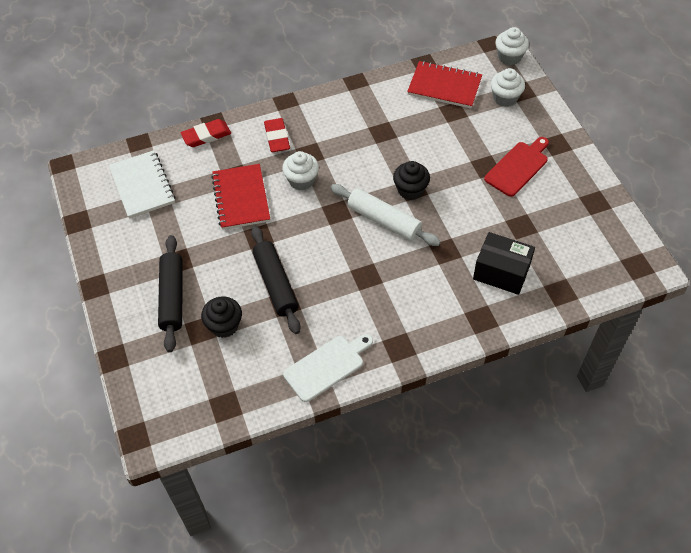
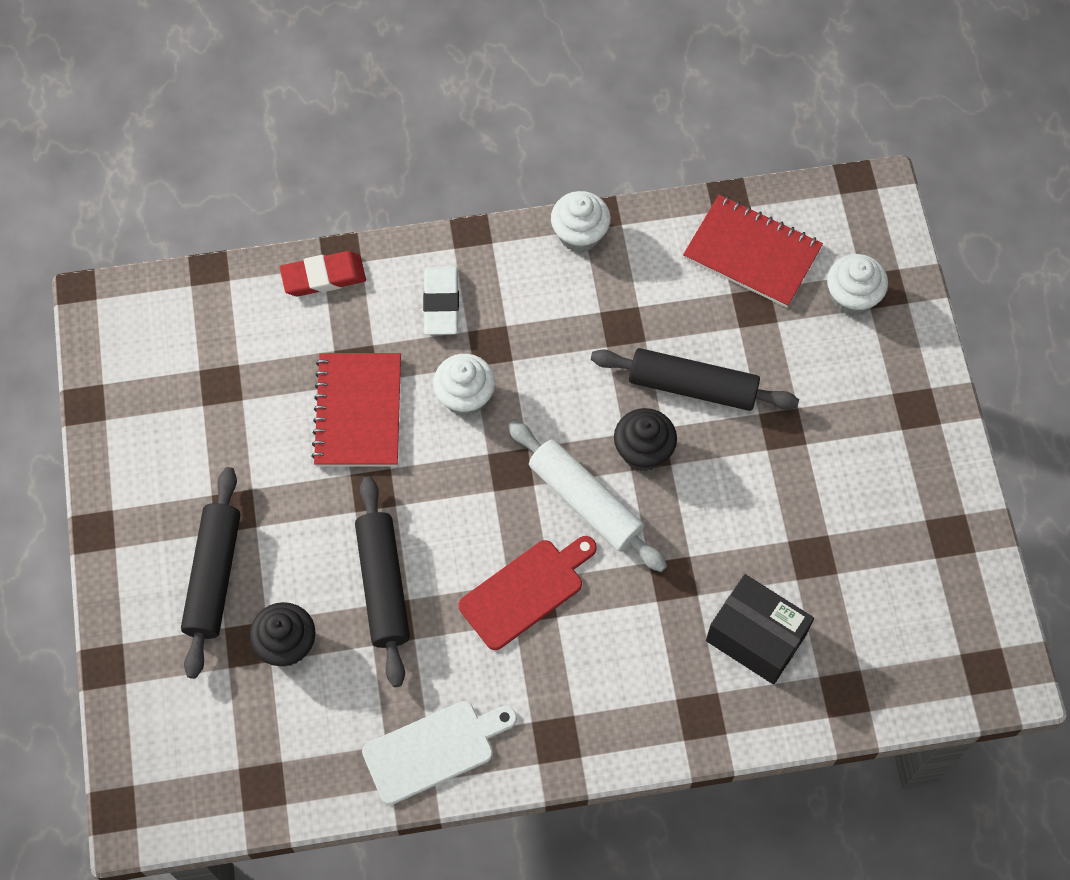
camera: 10 degrees right, 10 degrees up
(142, 185) = (201, 356): white notebook -> none
(277, 137) = (441, 303): red eraser -> white eraser
(429, 154) = (693, 386): none -> black rolling pin
(509, 57) = (882, 212): white cupcake -> white cupcake (579, 234)
(518, 167) = (837, 441): red cutting board -> red cutting board (526, 591)

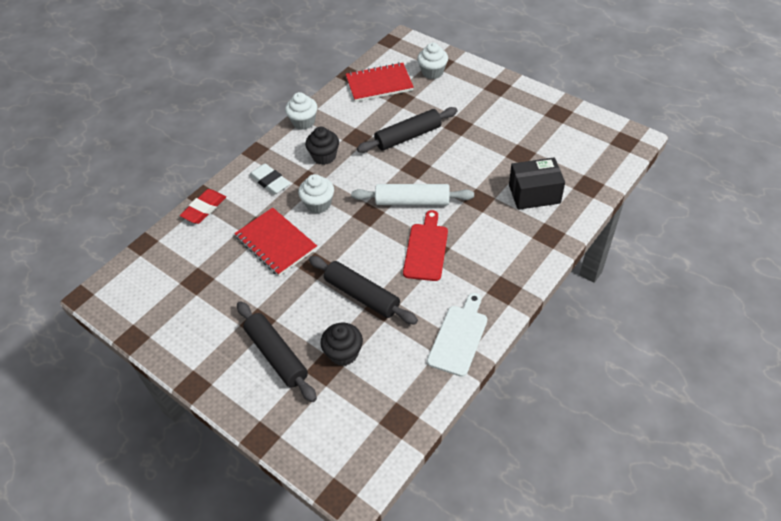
camera: 40 degrees left, 15 degrees down
(643, 451) = (415, 169): black cupcake -> black cupcake (324, 156)

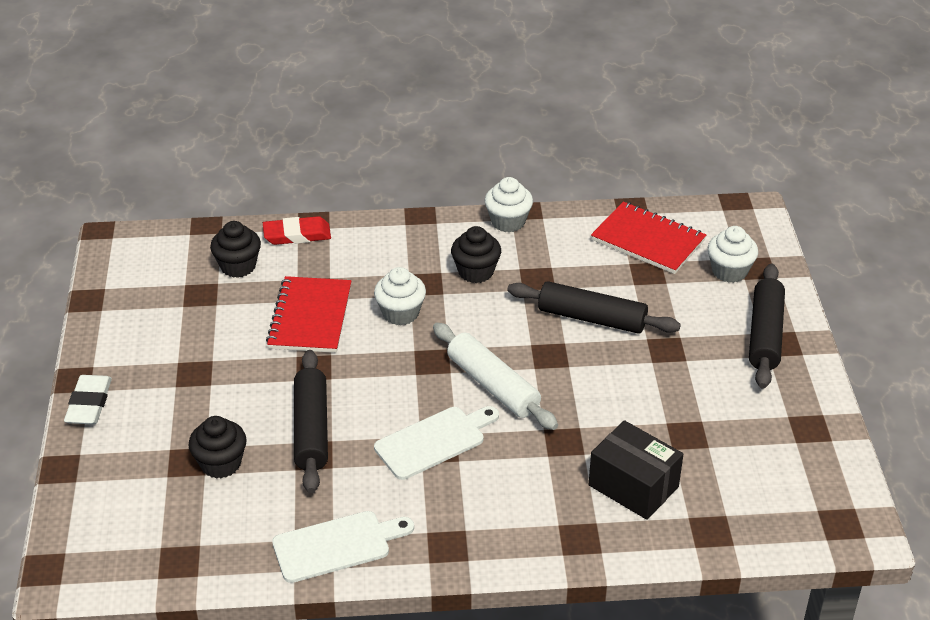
camera: 45 degrees right, 10 degrees down
(196, 249) = (238, 266): none -> black cupcake
(270, 181) = (390, 256): white eraser -> white eraser (89, 404)
(277, 355) = (168, 414): black rolling pin -> black rolling pin (765, 334)
(426, 249) = (434, 441): red cutting board -> white cutting board

